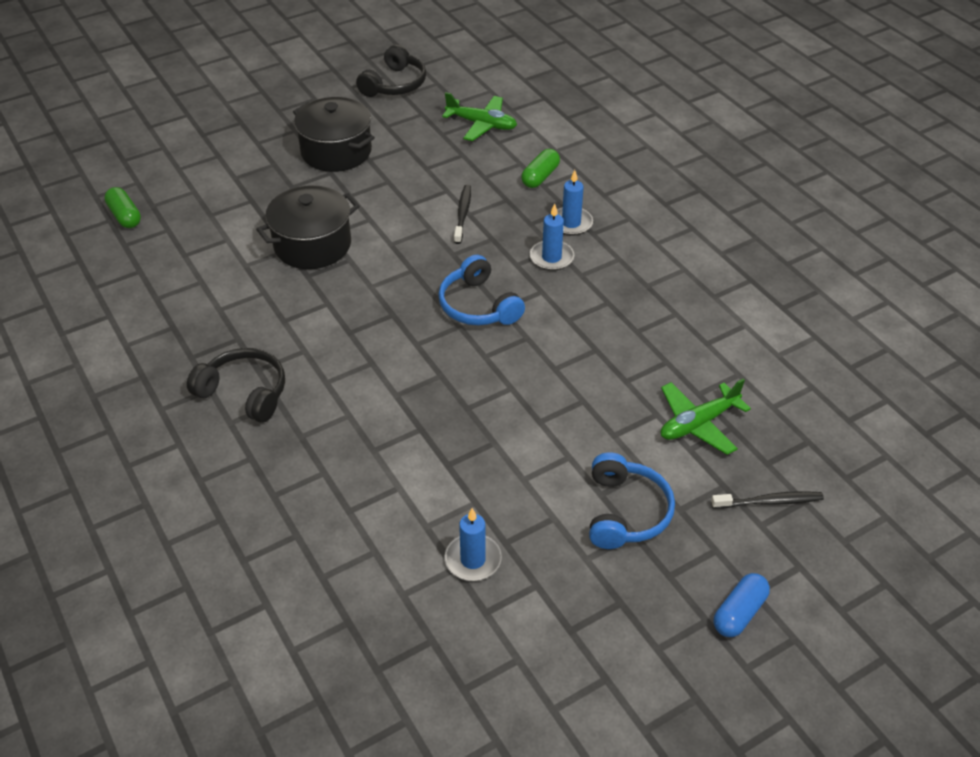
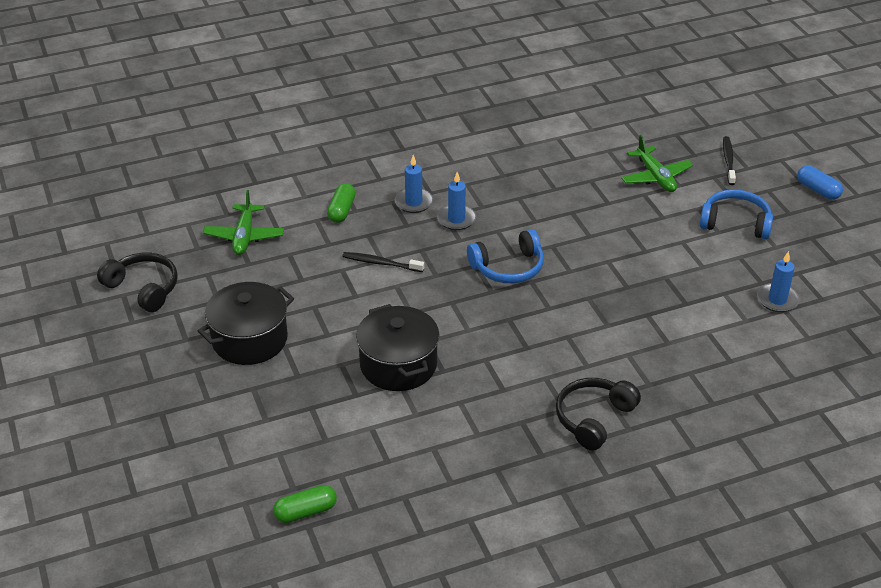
camera: 80 degrees left, 5 degrees down
(481, 124) = (244, 236): green plane -> green plane turned 150 degrees clockwise
(540, 177) = (342, 210): green capsule -> green capsule turned 60 degrees clockwise

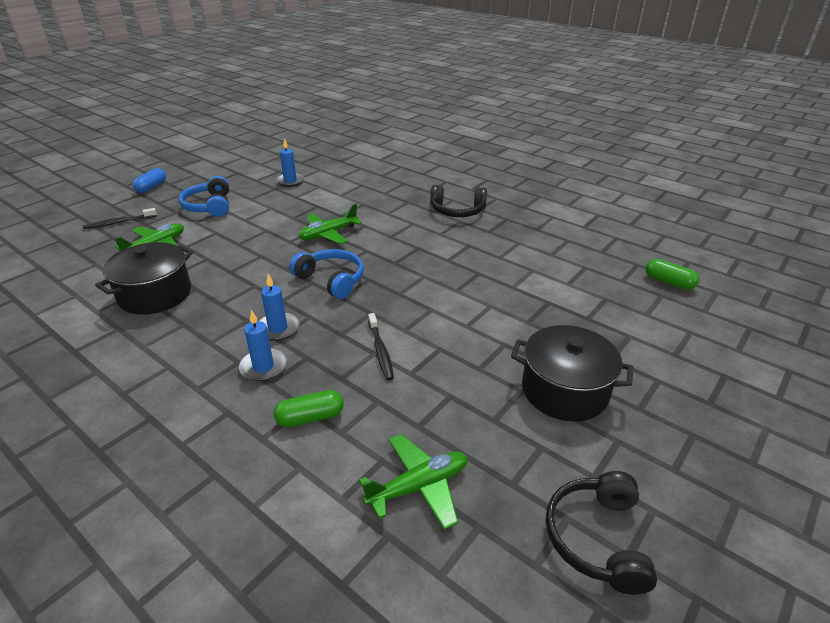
camera: 120 degrees left, 5 degrees down
(398, 365) = (496, 294): black pot -> black pot (155, 294)
(605, 291) = (328, 234): none -> green plane

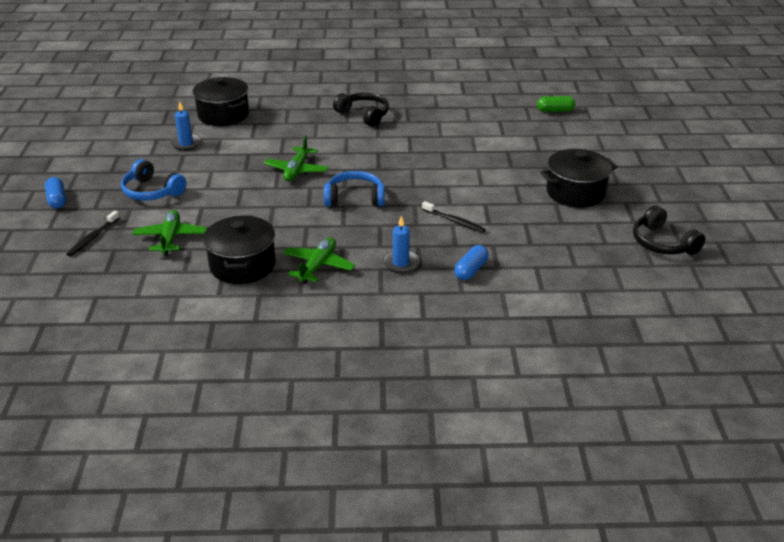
camera: 40 degrees left, 0 degrees up
(278, 329) = (371, 241): blue candle -> none
(310, 417) = (471, 270): green capsule -> blue capsule
(350, 170) = (223, 115): none -> black pot
(418, 486) = (568, 267): green plane -> green plane (318, 266)
(457, 211) = (364, 115): black headphones -> black headphones turned 105 degrees counterclockwise

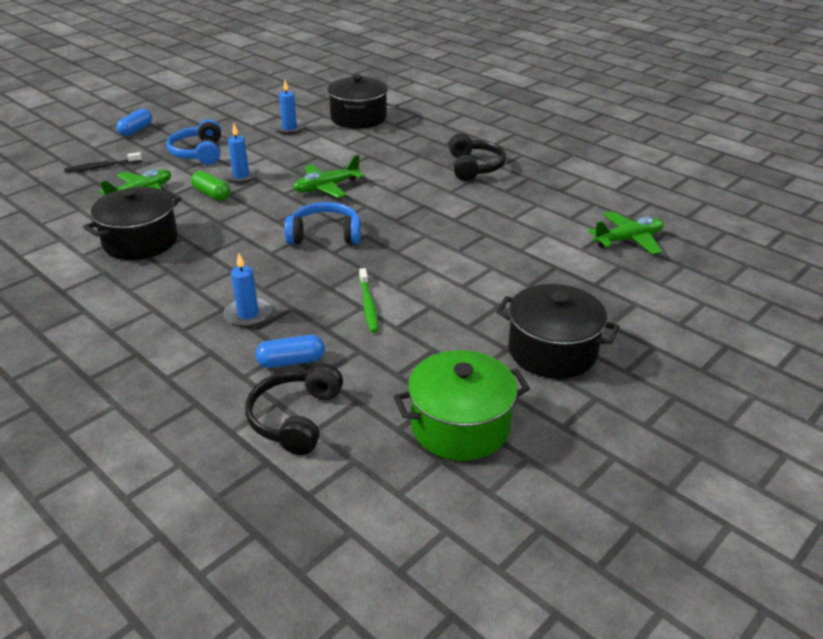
camera: 45 degrees right, 0 degrees up
(221, 191) = (241, 176): none -> blue candle
(318, 266) = (185, 275): green plane -> green plane (628, 240)
(354, 198) = (325, 235): blue headphones -> blue headphones turned 45 degrees counterclockwise
(454, 221) = (368, 305): black toothbrush -> green toothbrush
(555, 110) = (695, 252): green capsule -> green capsule (211, 194)
(596, 248) = (460, 426): none -> green pot
(662, 243) = (553, 475): black headphones -> black headphones (295, 418)

